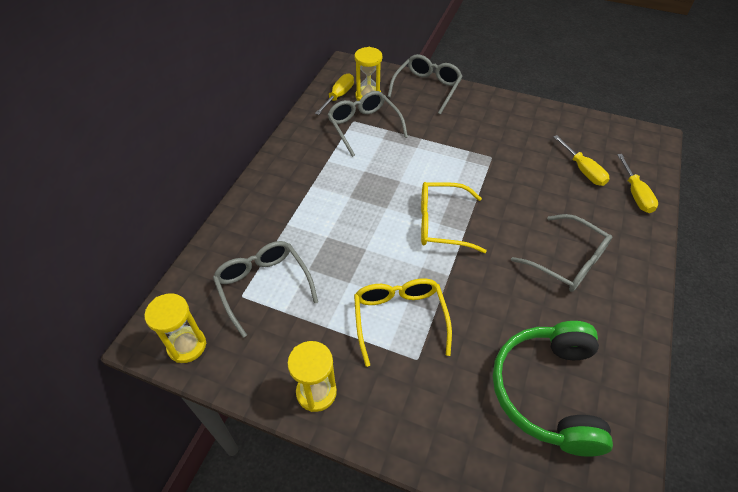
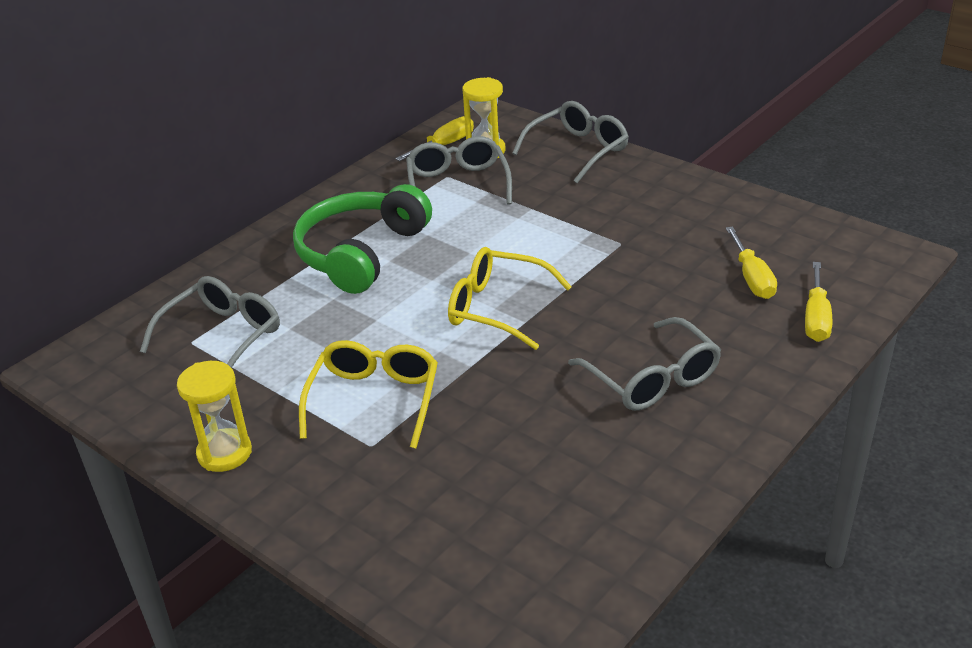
camera: 20 degrees right, 15 degrees down
(187, 346) = (100, 379): yellow hourglass -> none
(263, 286) = (223, 336): grey glasses -> grey glasses turned 45 degrees clockwise
(547, 391) = (524, 512): green headphones -> green headphones (361, 253)

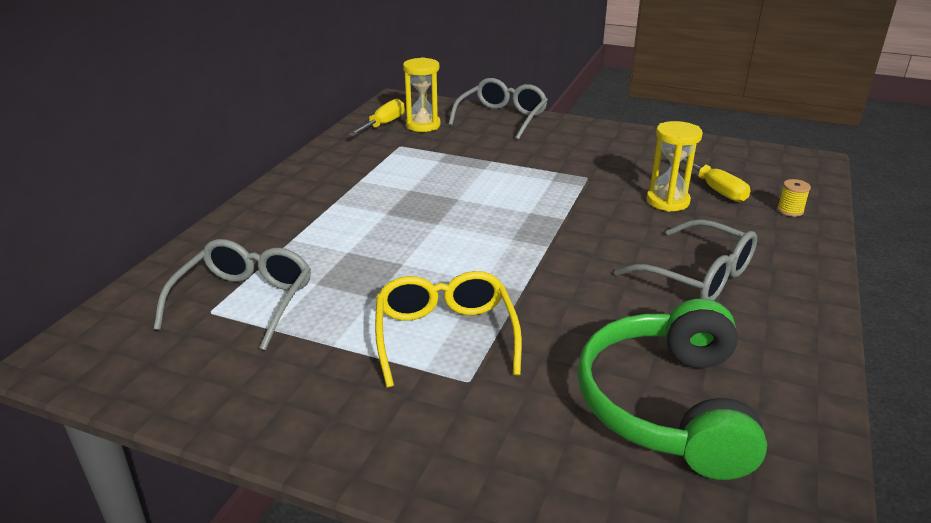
camera: 20 degrees left, 5 degrees down
(224, 453) = (304, 419): yellow hourglass -> yellow hourglass (667, 201)
(361, 253) = (354, 211): green headphones -> green headphones (667, 405)
(458, 184) = (414, 150): grey glasses -> none
(497, 308) = (514, 239): yellow glasses -> none
(816, 318) = (790, 210): yellow screwdriver -> yellow spool

